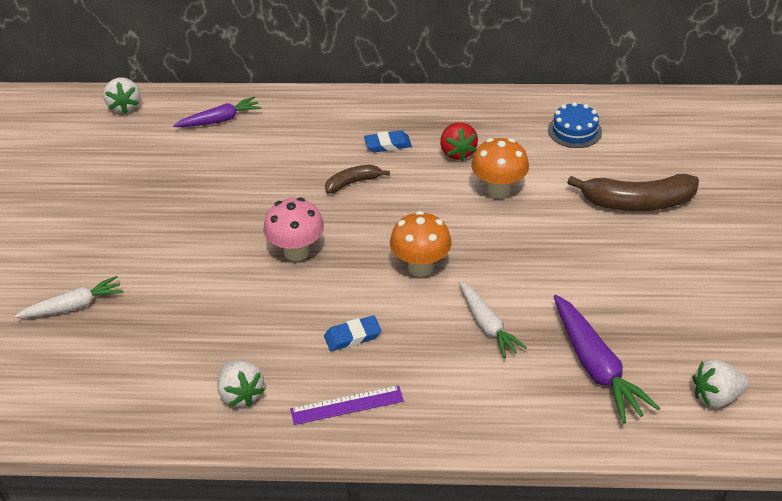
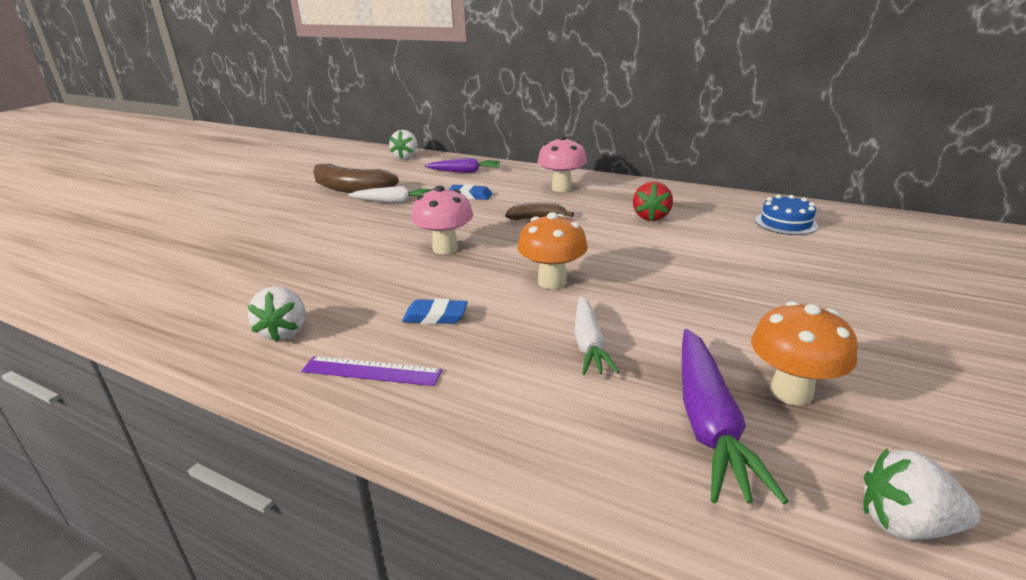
camera: 25 degrees right, 15 degrees down
(73, 306) = (237, 243): white carrot -> white carrot (393, 201)
(346, 125) = (561, 188): none -> pink mushroom
(387, 144) = (588, 203): blue eraser -> blue eraser (470, 195)
(498, 190) = (676, 246): orange mushroom -> orange mushroom (791, 392)
(637, 203) = (841, 284): brown banana -> brown banana (351, 189)

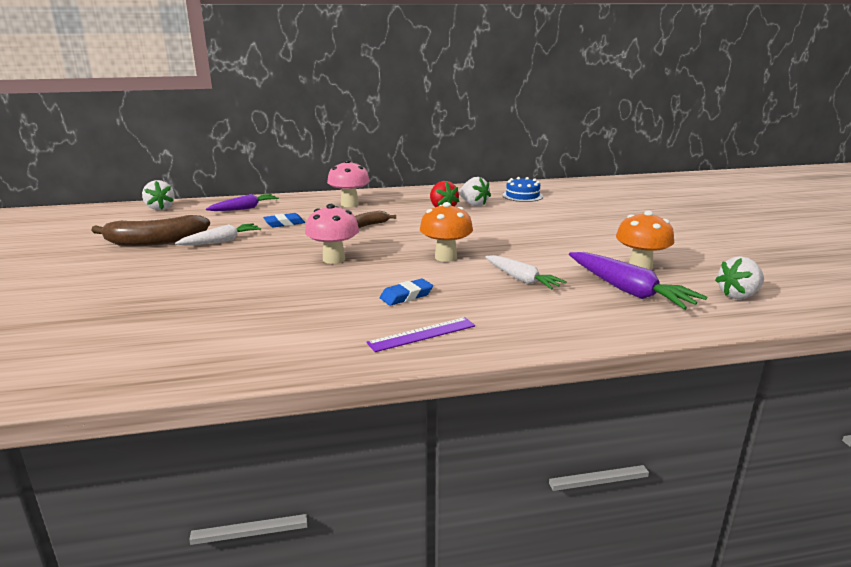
camera: 40 degrees left, 5 degrees down
(284, 332) = (311, 339): white strawberry -> white strawberry (473, 204)

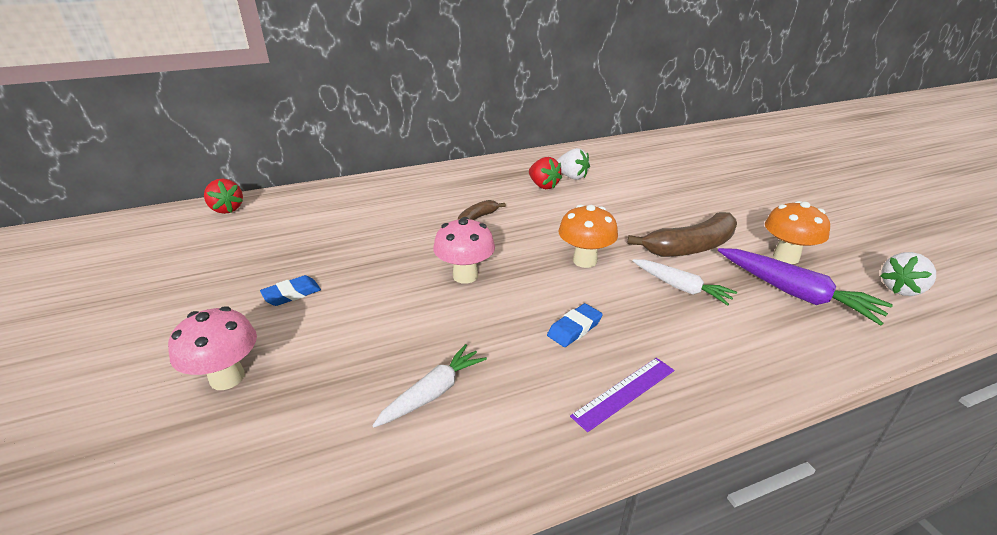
camera: 10 degrees left, 10 degrees up
(155, 242) = (243, 267): brown banana -> brown banana (691, 247)
(160, 208) = (227, 209): white strawberry -> red strawberry
(221, 241) = (322, 258): white carrot -> white carrot (433, 393)
(244, 208) = (327, 202): purple carrot -> none
(284, 223) = (383, 222): blue eraser -> blue eraser (292, 294)
(349, 204) = (441, 186): pink mushroom -> pink mushroom (227, 378)
(522, 196) = (613, 160): blue cake -> none

